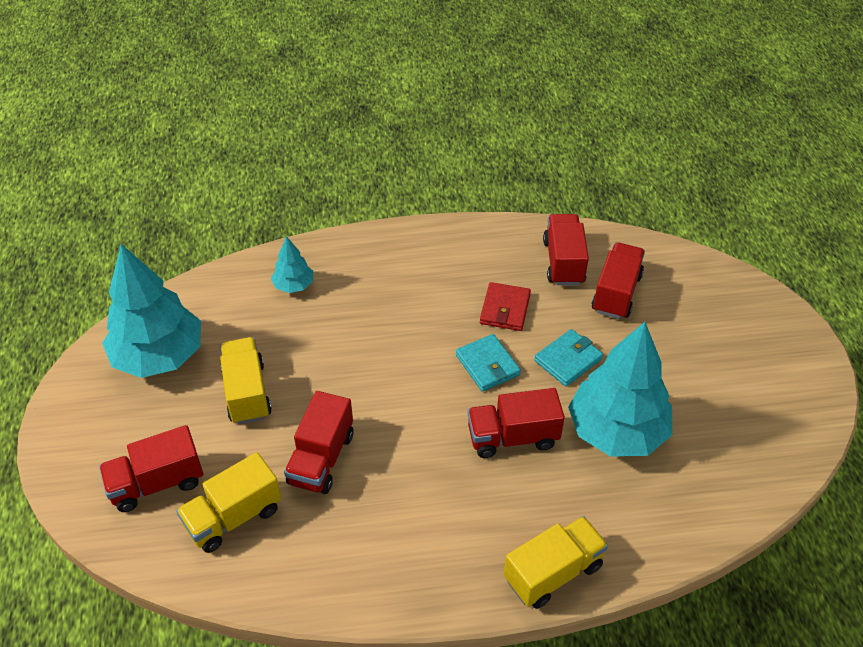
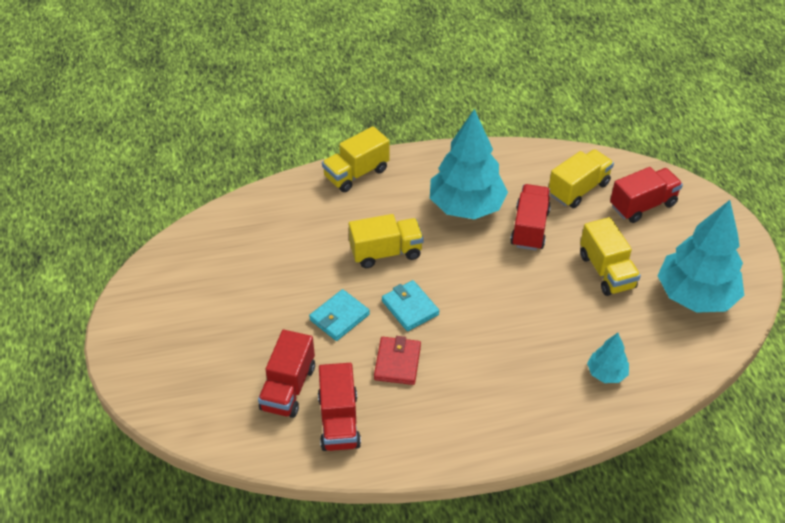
camera: 175 degrees right, 0 degrees up
(512, 437) = (386, 252): red truck -> yellow truck
(616, 431) = (303, 262): turquoise tree -> turquoise tree (466, 206)

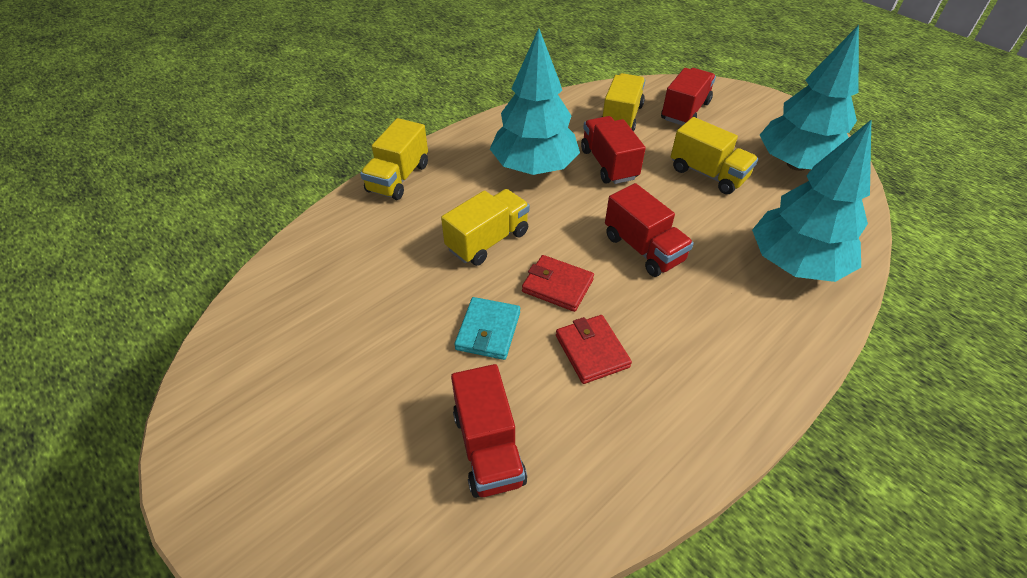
camera: 30 degrees left, 0 degrees up
(339, 421) = (581, 457): red truck -> red truck (643, 249)
(410, 308) = (557, 286): turquoise wallet -> red wallet
(606, 373) = (795, 263): turquoise tree -> turquoise tree, size x2.14

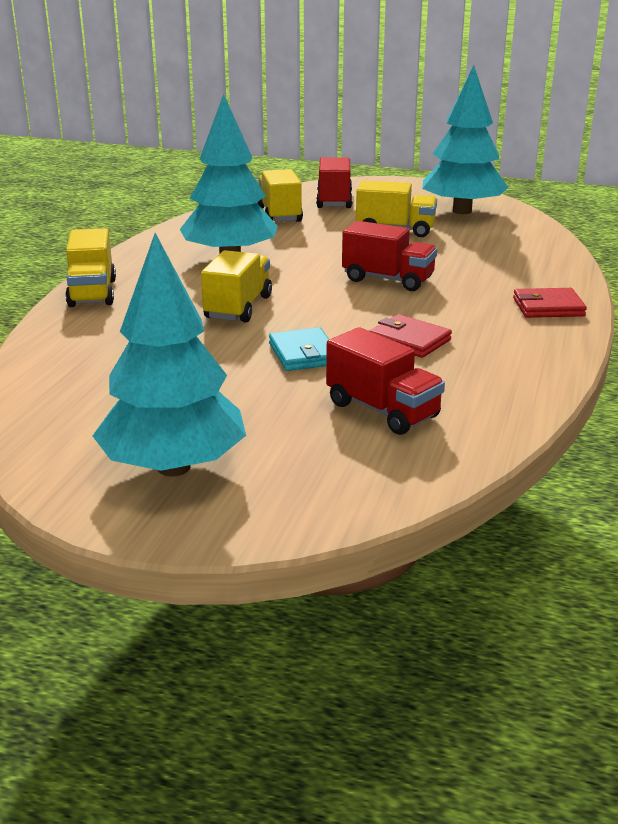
camera: 30 degrees left, 20 degrees down
(557, 286) = (336, 316): red wallet -> red wallet (548, 307)
(608, 164) = (300, 242): red truck -> none
(795, 263) = (518, 259): turquoise tree -> turquoise tree (173, 467)

